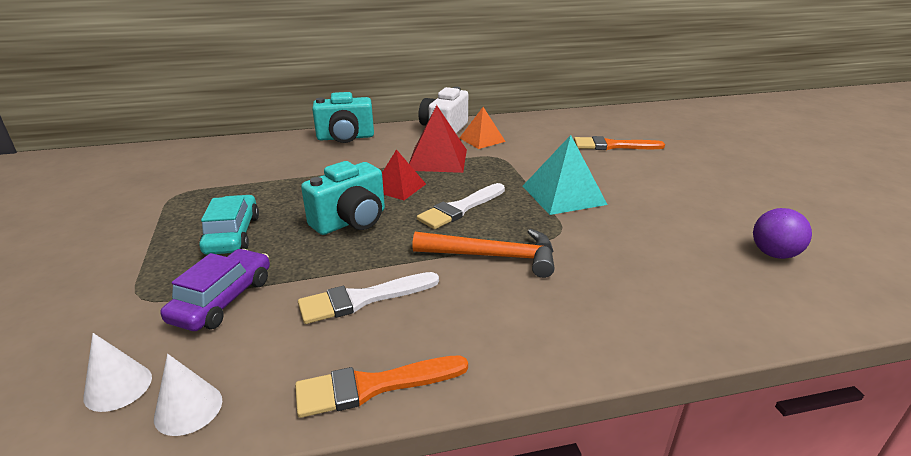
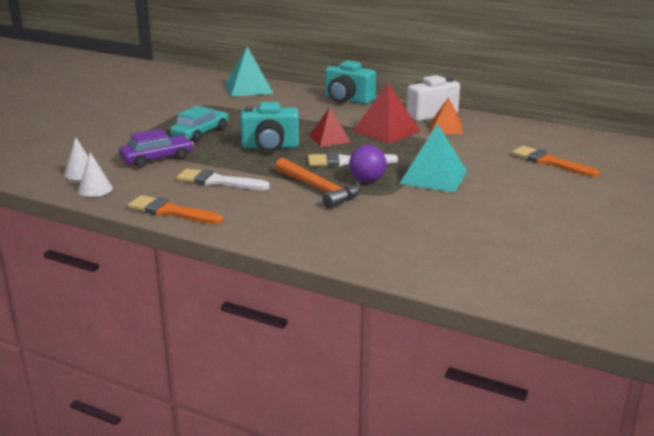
camera: 40 degrees right, 5 degrees down
(212, 155) = (248, 88): none -> turquoise pyramid
(773, 254) = (514, 256): purple ball -> purple ball (367, 180)

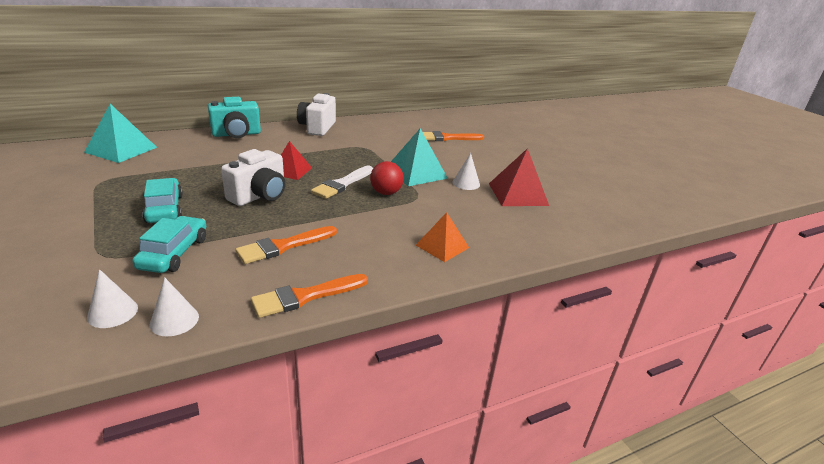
camera: 55 degrees left, 5 degrees up
(157, 159) = (174, 253): purple car -> turquoise car
(218, 181) = (283, 246): white brush -> orange brush
(270, 147) = (259, 196): turquoise camera -> white camera
(319, 189) = (372, 214): orange hammer -> none
(367, 180) = (386, 193): purple ball -> red ball
(386, 131) = (317, 150): red pyramid -> red pyramid (518, 194)
(446, 128) = (349, 134): orange pyramid -> orange pyramid (442, 246)
(462, 203) = (466, 183): none -> white cone

